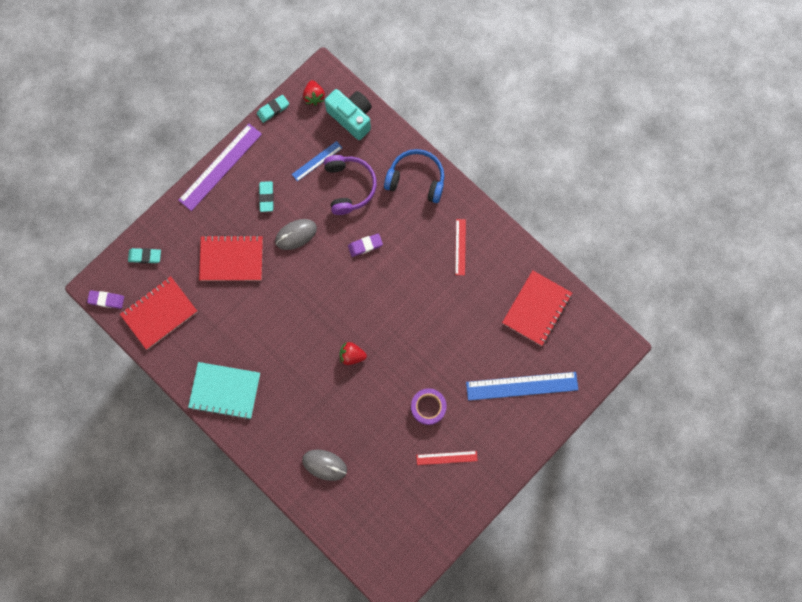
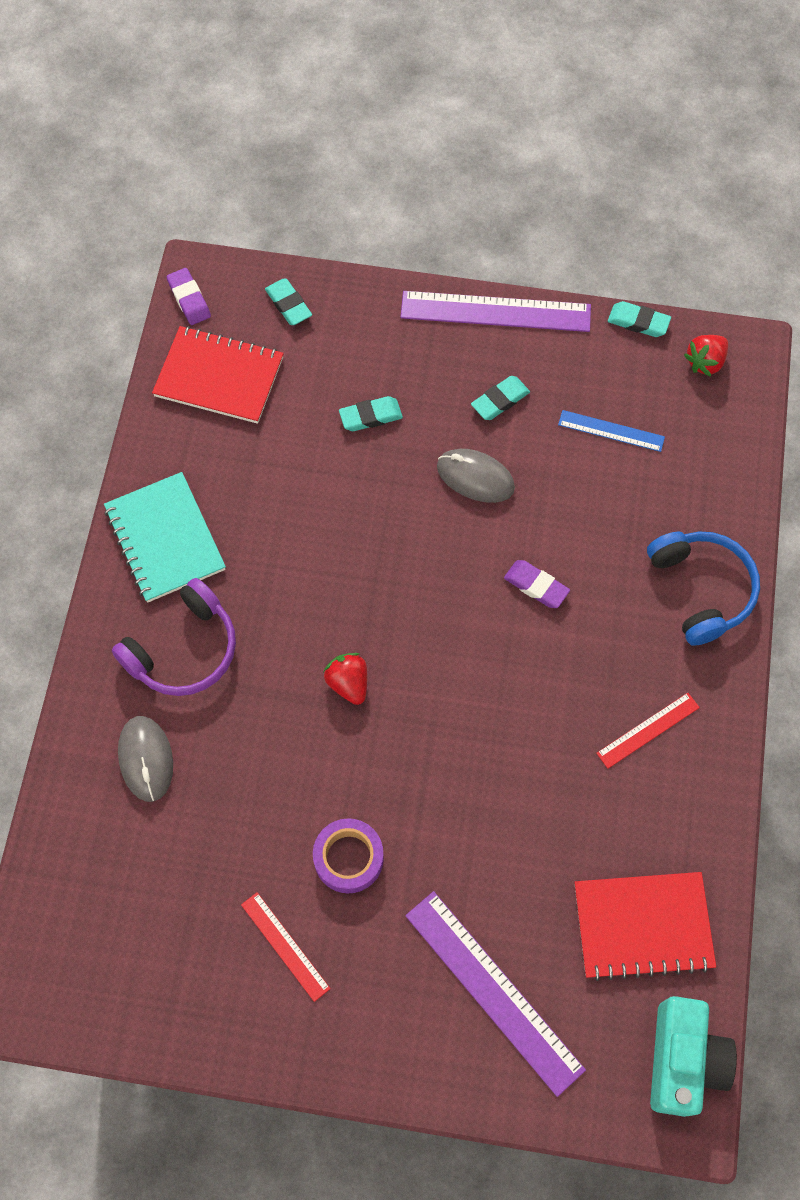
camera: 55 degrees right, 10 degrees down
(231, 259) = (370, 416): red notebook -> turquoise eraser
(349, 186) = (609, 501): purple headphones -> purple headphones (184, 650)
(351, 117) = (718, 433): turquoise camera -> turquoise camera (683, 1060)
(522, 386) = (493, 991): blue ruler -> purple ruler

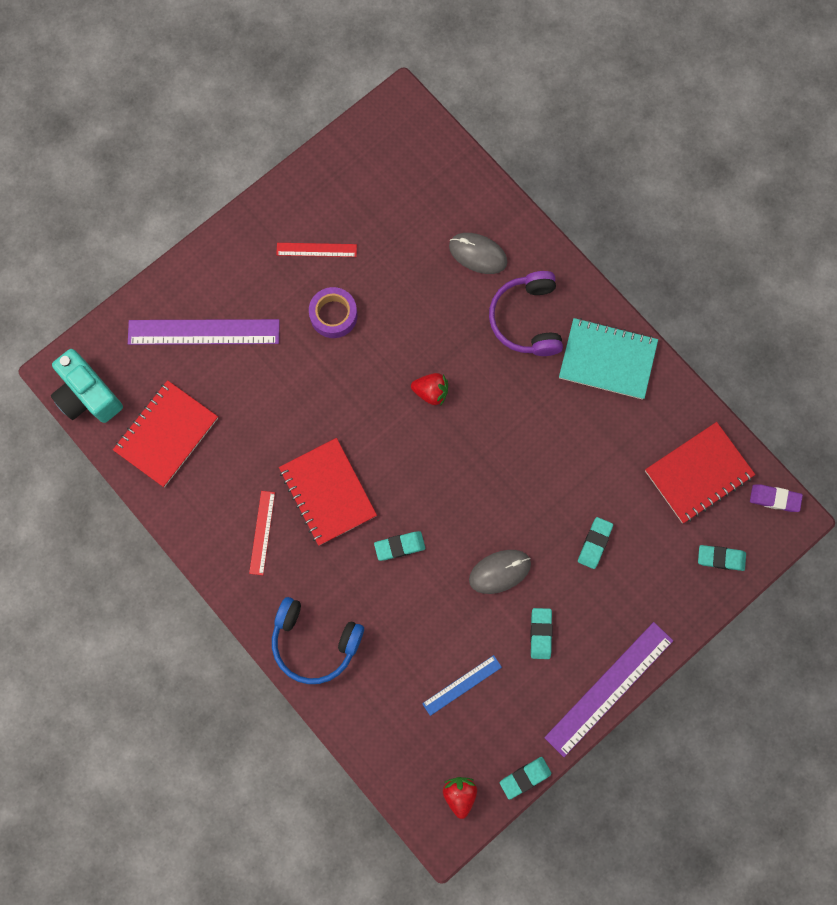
camera: 130 degrees right, 10 degrees up
(536, 586) = (399, 546): purple eraser -> turquoise eraser
(547, 699) = (327, 492): none -> red notebook

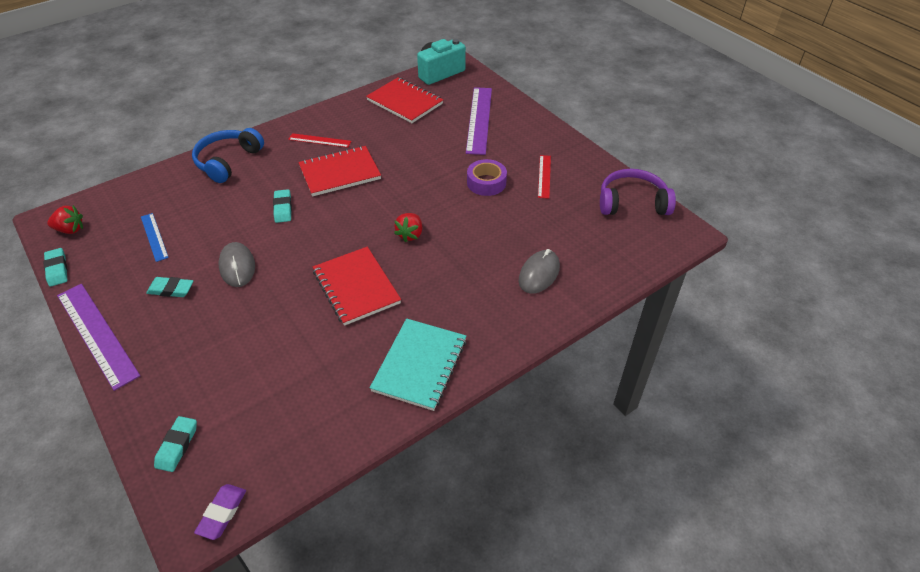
camera: 95 degrees right, 30 degrees down
(526, 319) = (470, 304): purple headphones -> purple headphones (632, 202)
(594, 543) = (236, 336): turquoise eraser -> none
(698, 473) = (276, 435): red notebook -> red notebook (356, 287)

